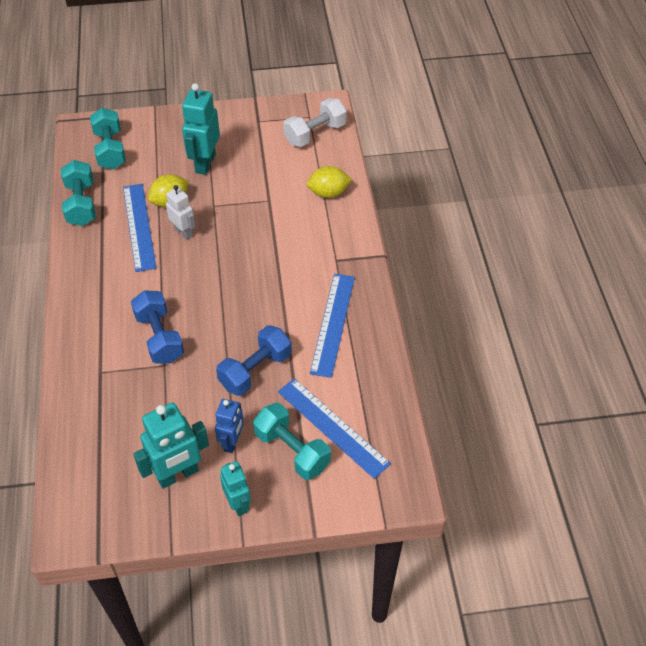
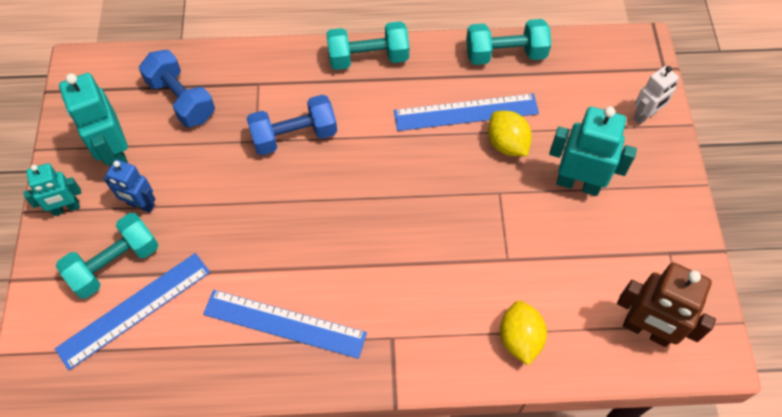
camera: 95 degrees right, 10 degrees up
(110, 150) = (600, 78): turquoise dumbbell -> turquoise dumbbell (368, 58)
(183, 232) = (453, 159): white robot -> white robot (645, 116)
(255, 370) = (230, 231): blue dumbbell -> blue dumbbell (181, 99)
(315, 134) = (646, 330): white dumbbell -> brown robot

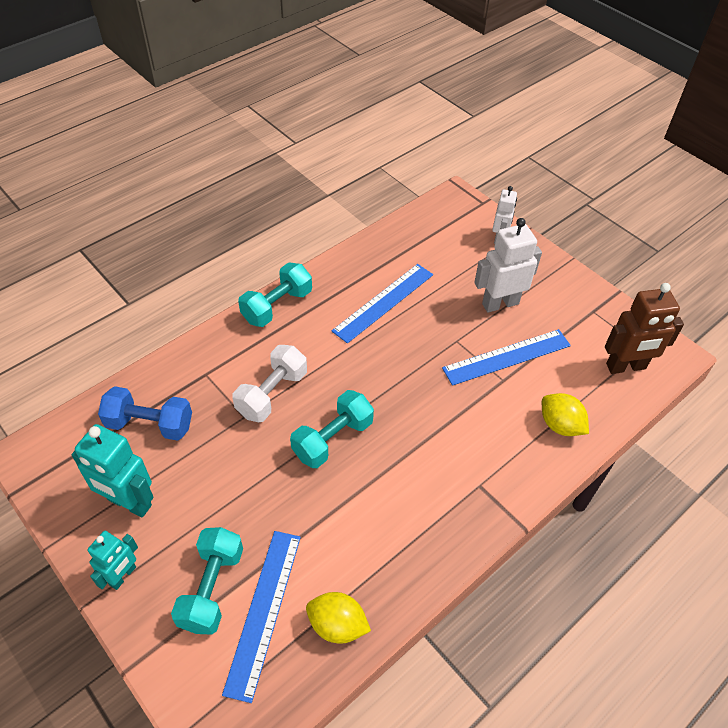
camera: 40 degrees left, 10 degrees down
(141, 205) = (191, 527): blue robot -> none
(284, 324) = (394, 532): blue ruler -> blue ruler (507, 357)
(294, 136) = (272, 394): blue dumbbell -> white dumbbell
(505, 54) = (374, 249): turquoise dumbbell -> turquoise dumbbell (332, 439)
(507, 144) = (431, 306): yellow lemon -> yellow lemon (337, 625)
(578, 183) = (500, 303): turquoise robot -> white robot

